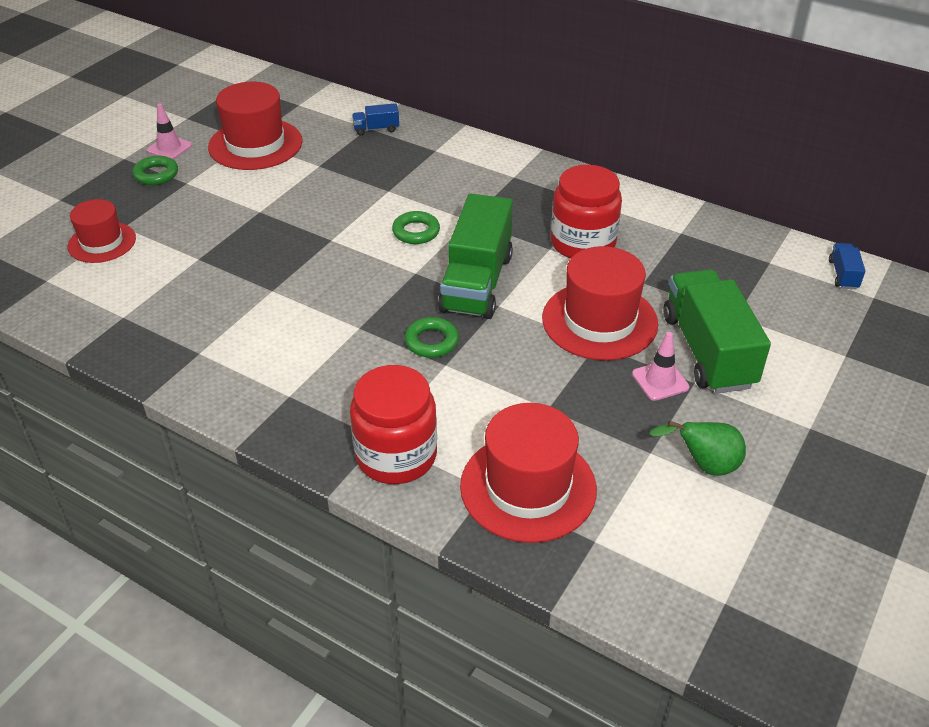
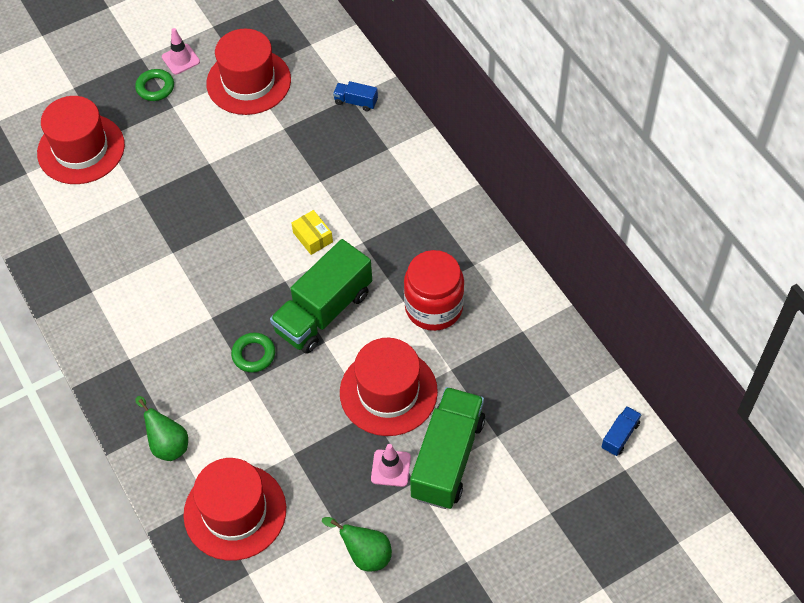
camera: 30 degrees right, 15 degrees up
(102, 242) = (81, 149): red hat -> red hat, size x1.60
(396, 455) = (167, 444): red jar -> green pear
(416, 232) = (312, 237): green ring -> yellow box

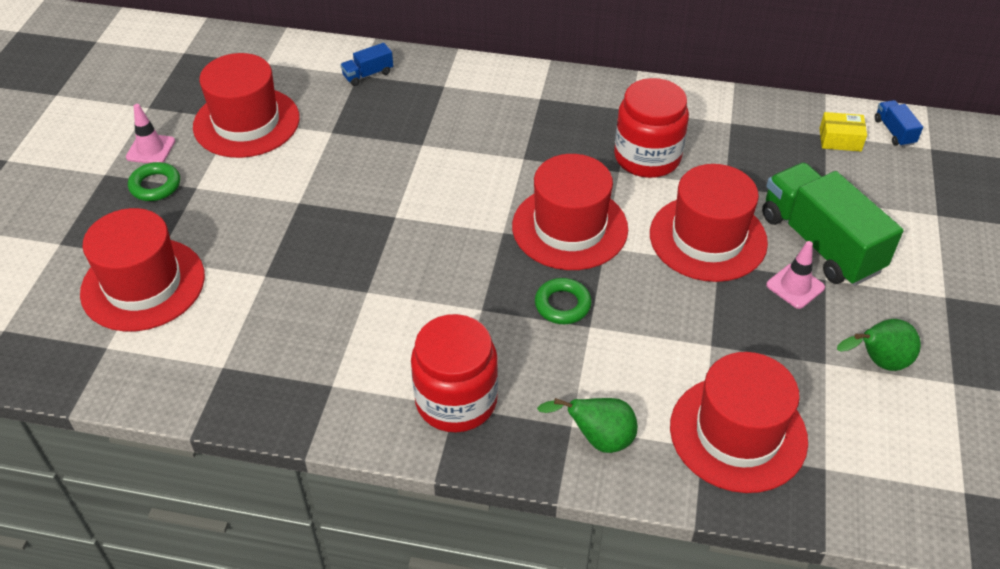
camera: 50 degrees left, 10 degrees down
(133, 356) = (456, 400): none -> red jar
(312, 237) = (477, 185): yellow box -> yellow box (840, 139)
(323, 312) = (570, 227): green truck -> red hat

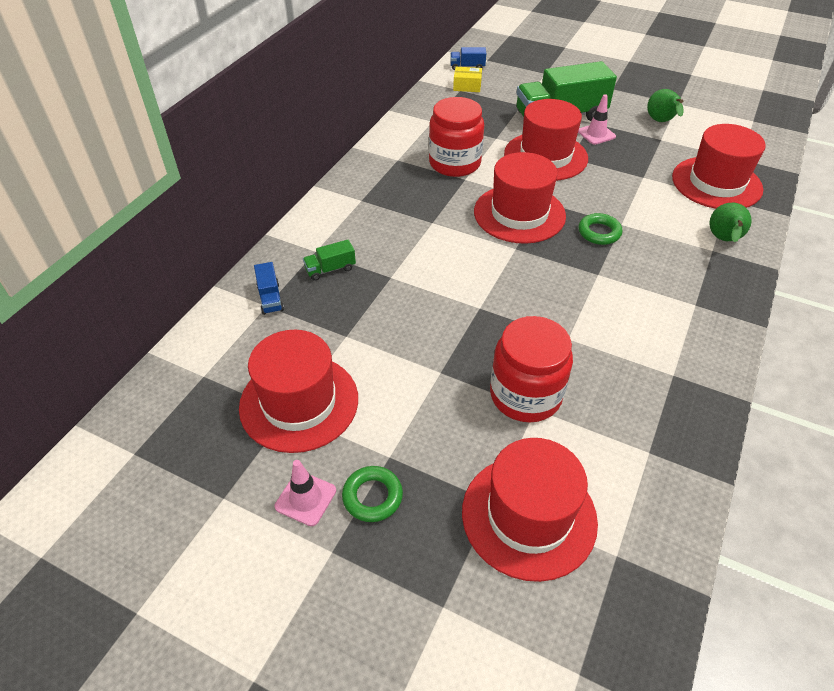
camera: 75 degrees left, 0 degrees up
(420, 101) = (330, 269): none -> green truck
(456, 400) = (690, 303): red jar -> red jar (525, 395)
(840, 139) = (467, 86): yellow box -> yellow box turned 75 degrees clockwise

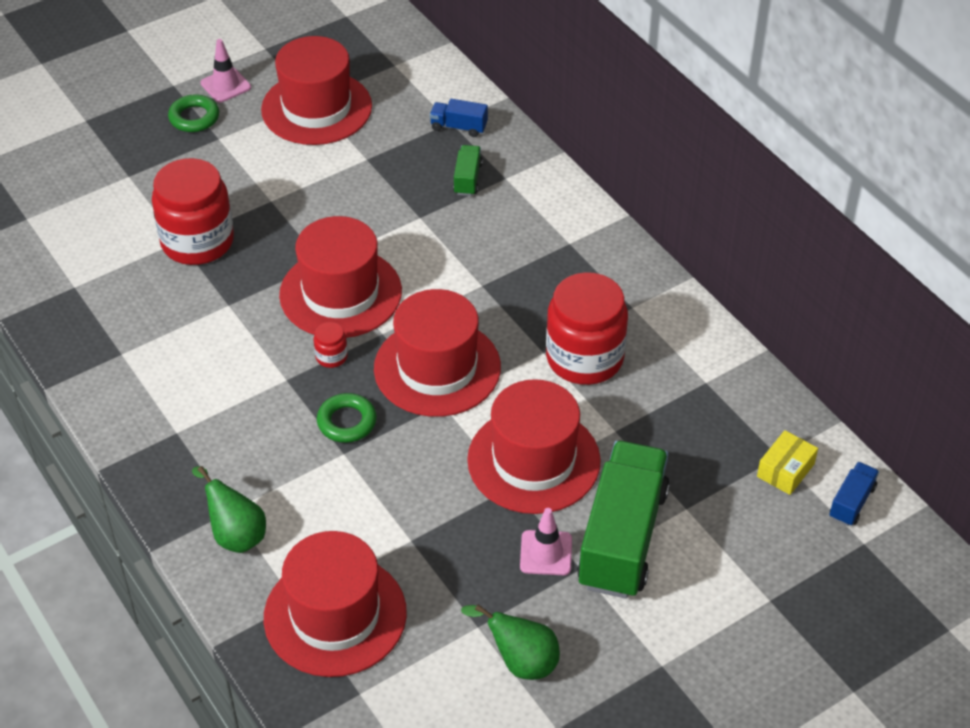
camera: 120 degrees right, 0 degrees up
(529, 516) = (99, 189): red hat -> red hat (340, 293)
(558, 262) = (331, 357): none -> red jar

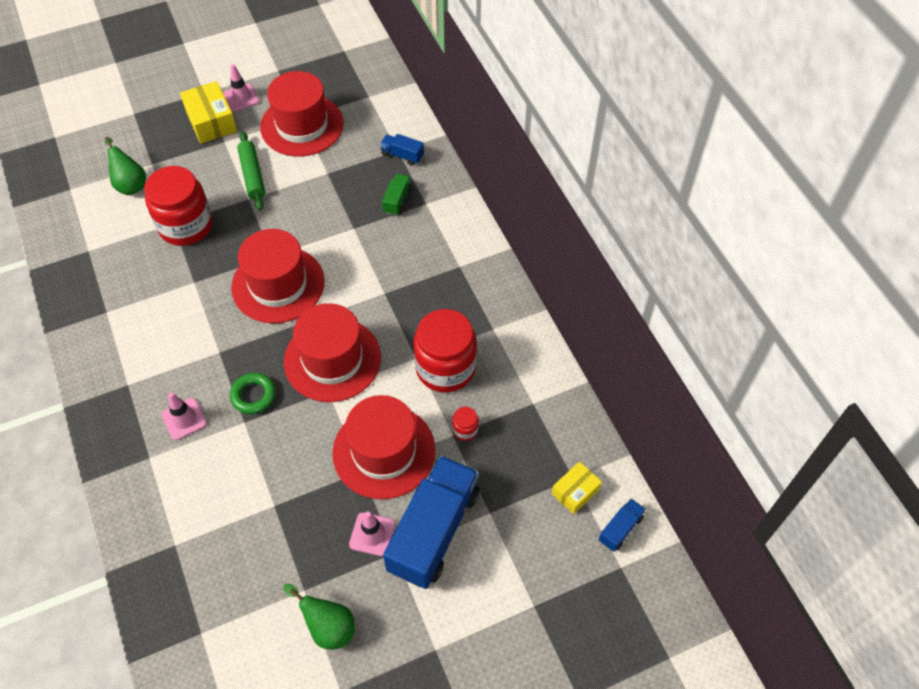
camera: 10 degrees right, 10 degrees up
(194, 117) = (211, 121): green ring -> yellow box
(235, 534) = (146, 479): green pear -> green pear (130, 184)
(264, 460) = (184, 419): none -> pink traffic cone
(268, 173) = (252, 175): none -> green rolling pin
(331, 357) = (257, 338): red jar -> red jar (465, 430)
(335, 615) = (200, 561): red hat -> none
(622, 538) = (434, 531): green truck -> blue truck

